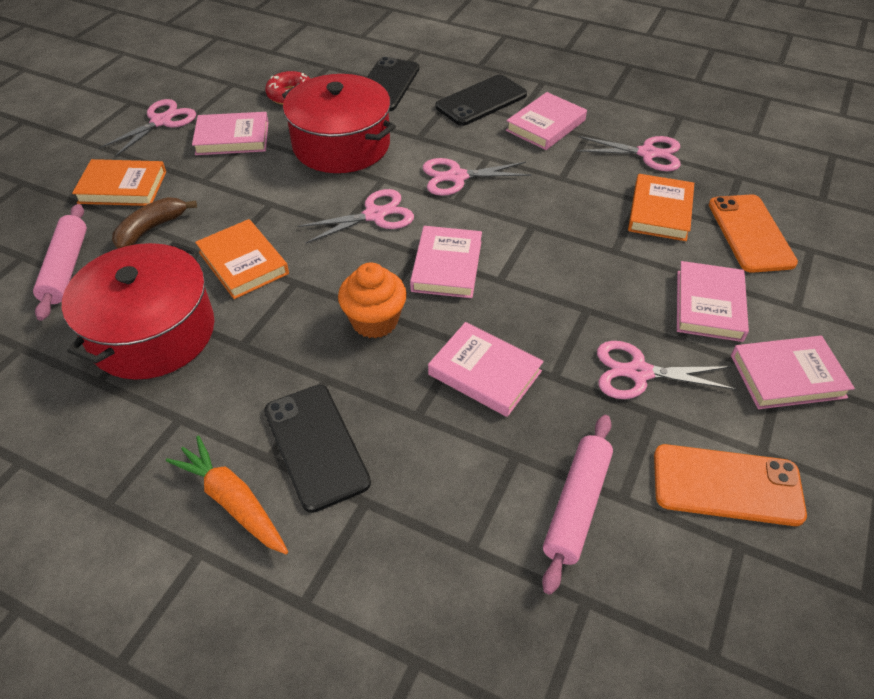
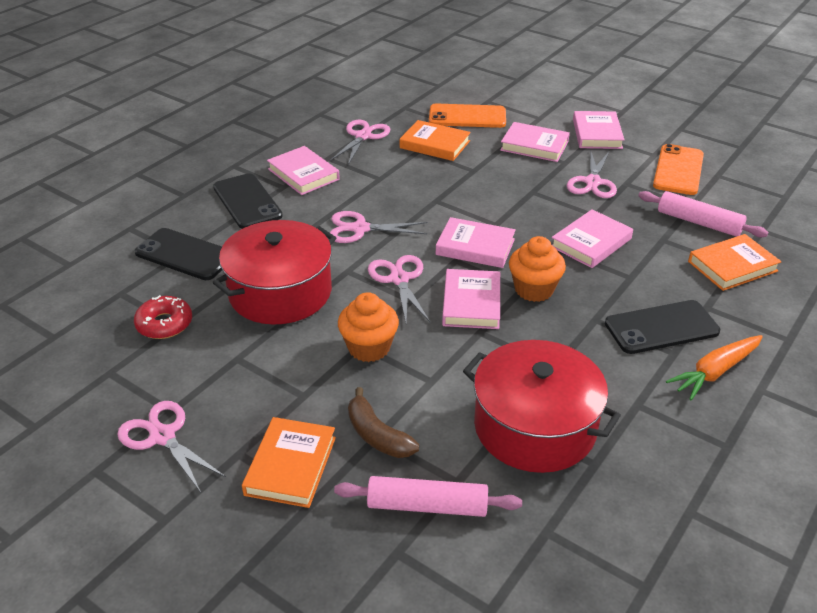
camera: 80 degrees left, 10 degrees down
(232, 138) = (230, 372): pink book -> pink book (471, 303)
(243, 263) = (447, 365): orange book -> orange book (732, 266)
(266, 209) = (369, 348): none -> orange cupcake
(456, 177) = (359, 229): pink scissors -> pink scissors turned 90 degrees clockwise

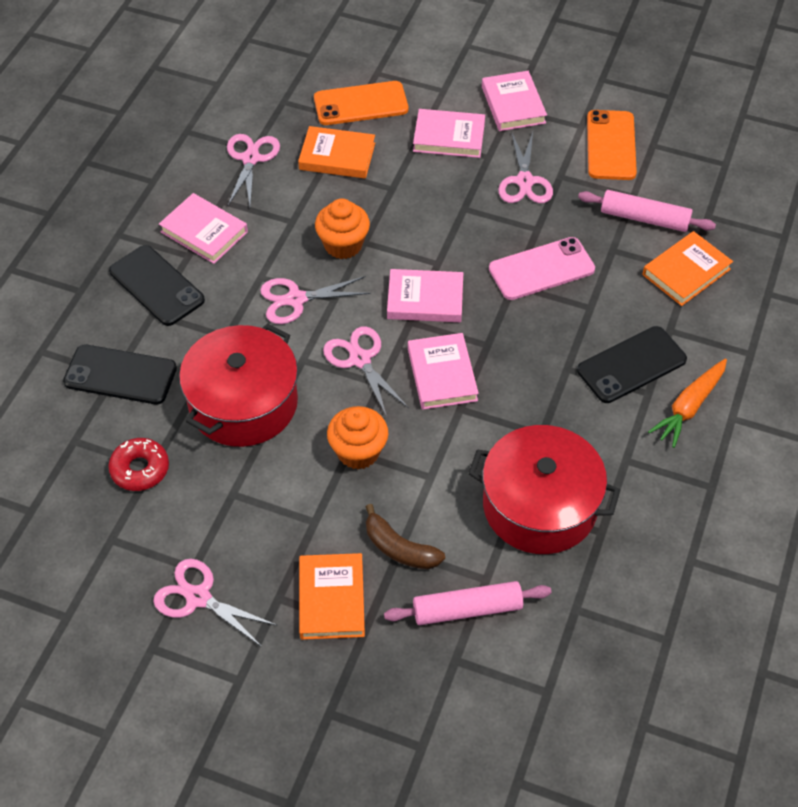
camera: 15 degrees left, 15 degrees up
(534, 289) = (499, 344): orange cupcake -> orange cupcake (343, 245)
(591, 242) = (541, 269): pink book -> pink phone

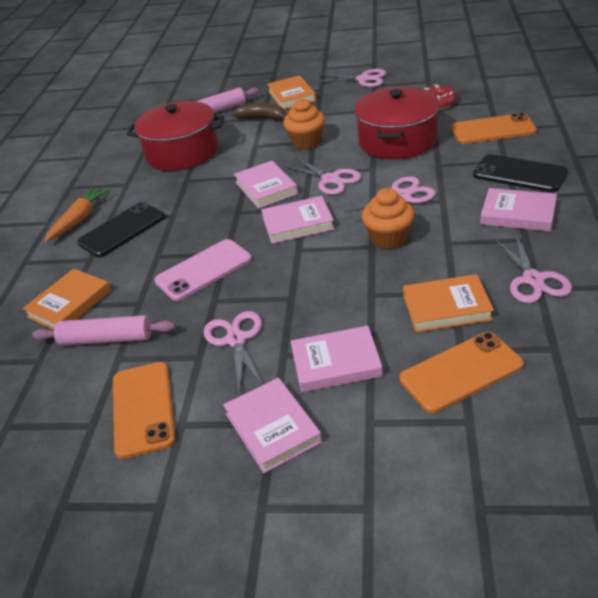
camera: 170 degrees right, 15 degrees down
(120, 375) = (493, 130): black phone -> orange phone

